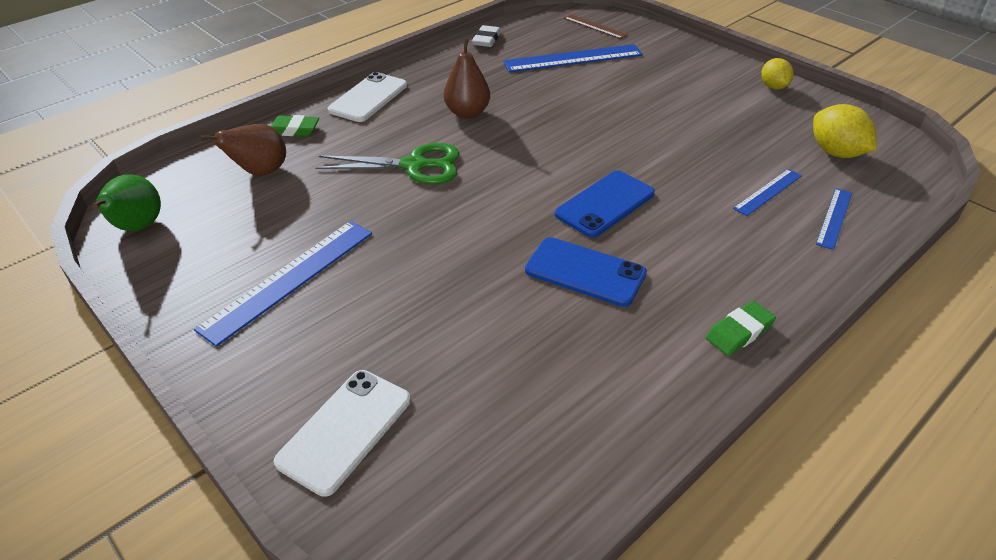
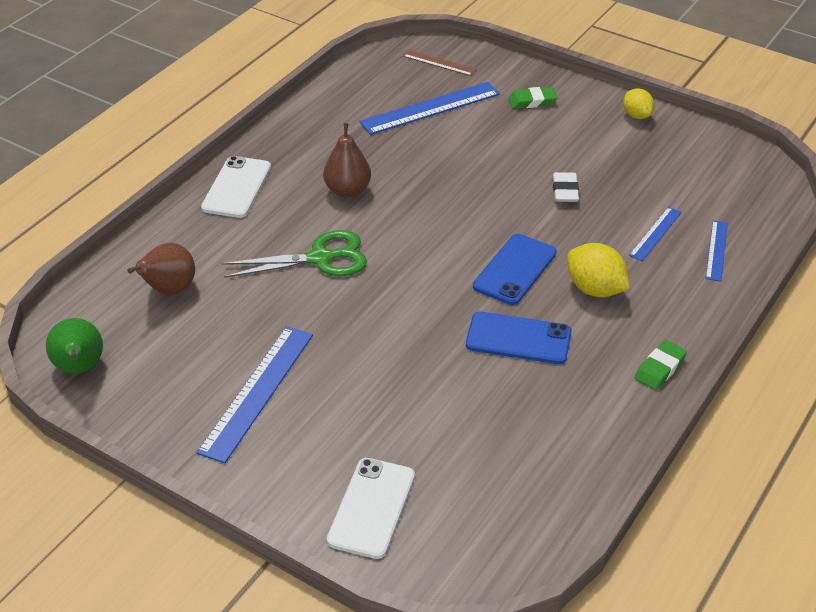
camera: 15 degrees left, 0 degrees up
(294, 130) = (177, 237): green eraser -> green eraser (532, 101)
(486, 39) = (330, 96): white eraser -> white eraser (565, 190)
(836, 152) = (707, 182): yellow lemon -> yellow lemon (595, 289)

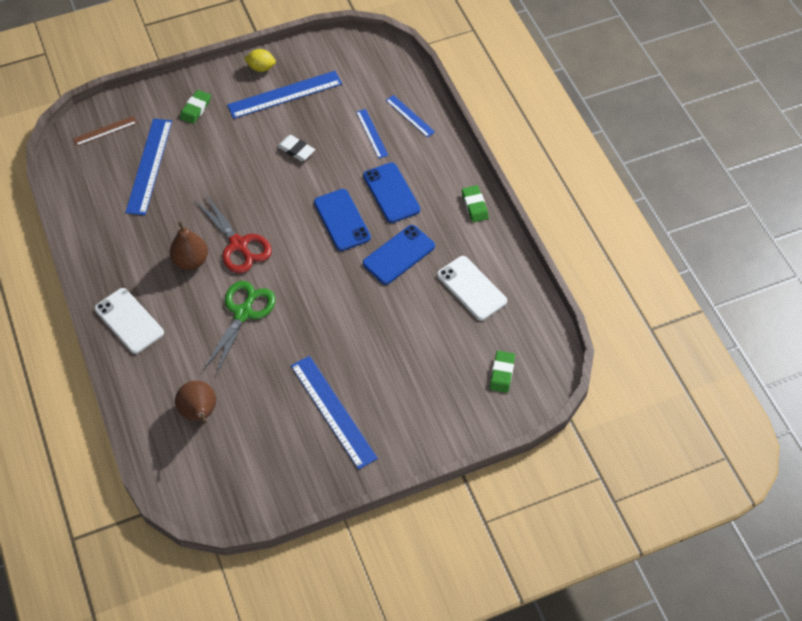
camera: 55 degrees left, 15 degrees up
(79, 368) = (231, 500): green pear -> none
(371, 508) = (467, 403): white phone -> white phone (471, 288)
(401, 212) = (238, 245): none -> red scissors
(445, 521) = (502, 373): none -> green eraser
(595, 289) = (391, 193): yellow lemon -> blue phone
(624, 147) = (285, 94): none -> blue ruler

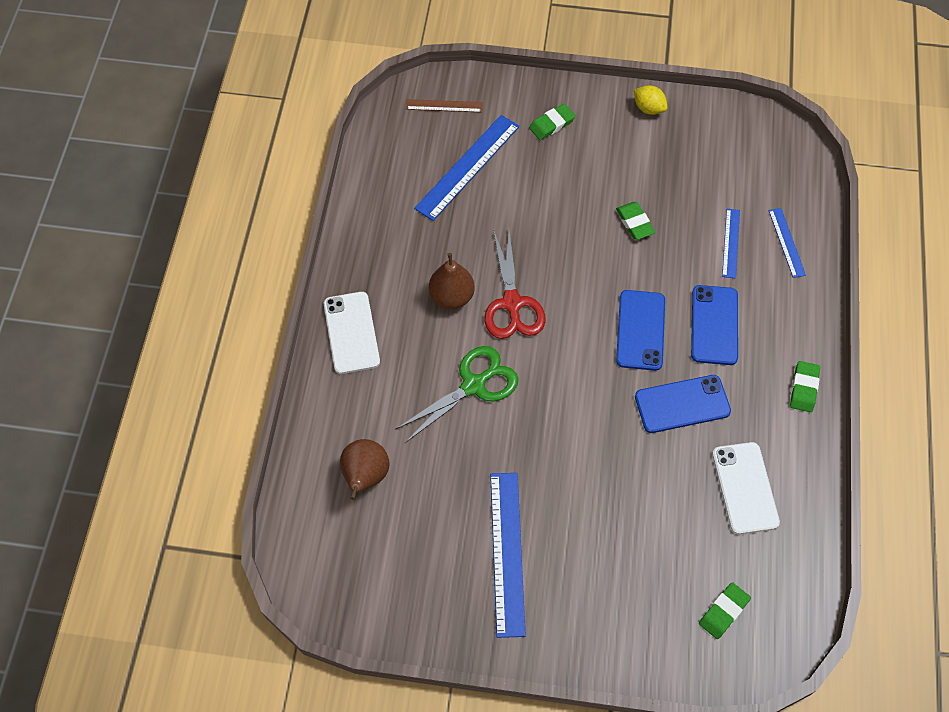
camera: 30 degrees right, 5 degrees up
(285, 94) = (657, 152): blue ruler -> none
(296, 150) = (634, 223): white eraser -> green eraser

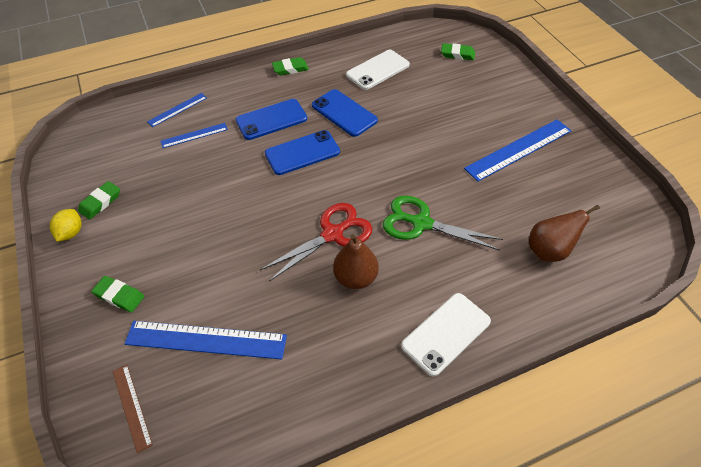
camera: 120 degrees left, 10 degrees down
(634, 223) = (205, 193): green eraser -> green eraser (100, 202)

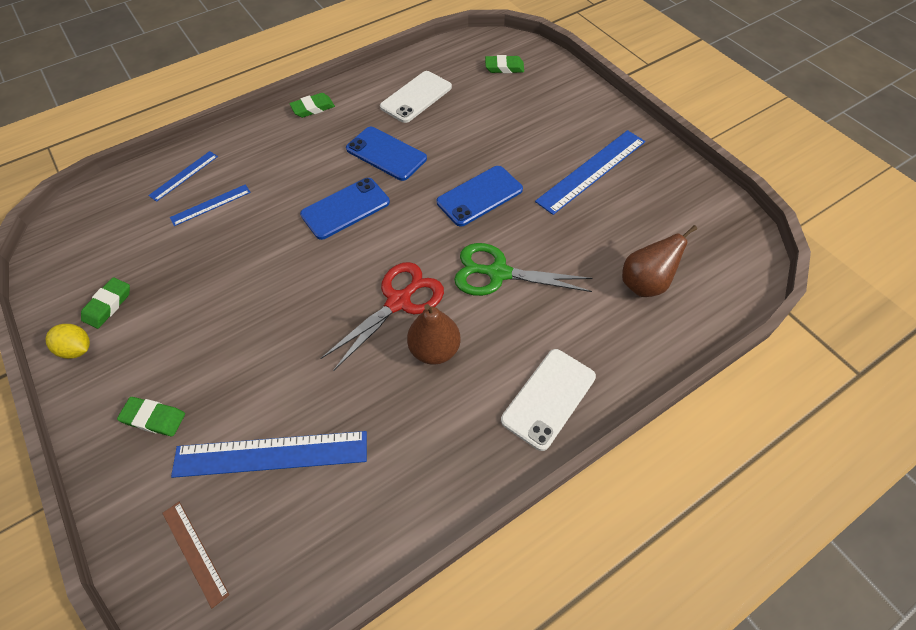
camera: 10 degrees left, 5 degrees up
(71, 233) = (78, 349): yellow lemon -> yellow lemon turned 60 degrees counterclockwise
(271, 120) = (301, 173): blue phone -> blue phone (479, 196)

